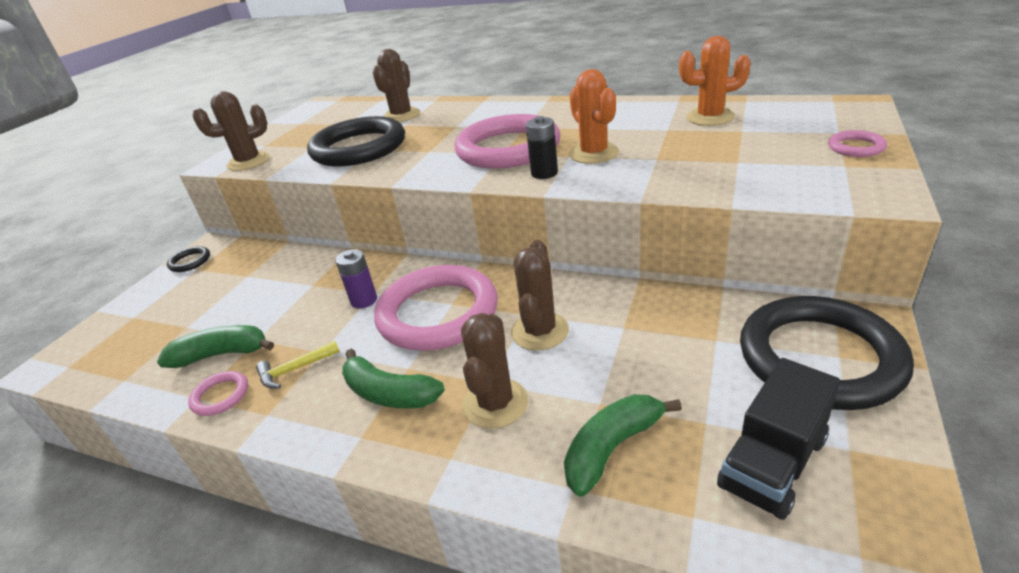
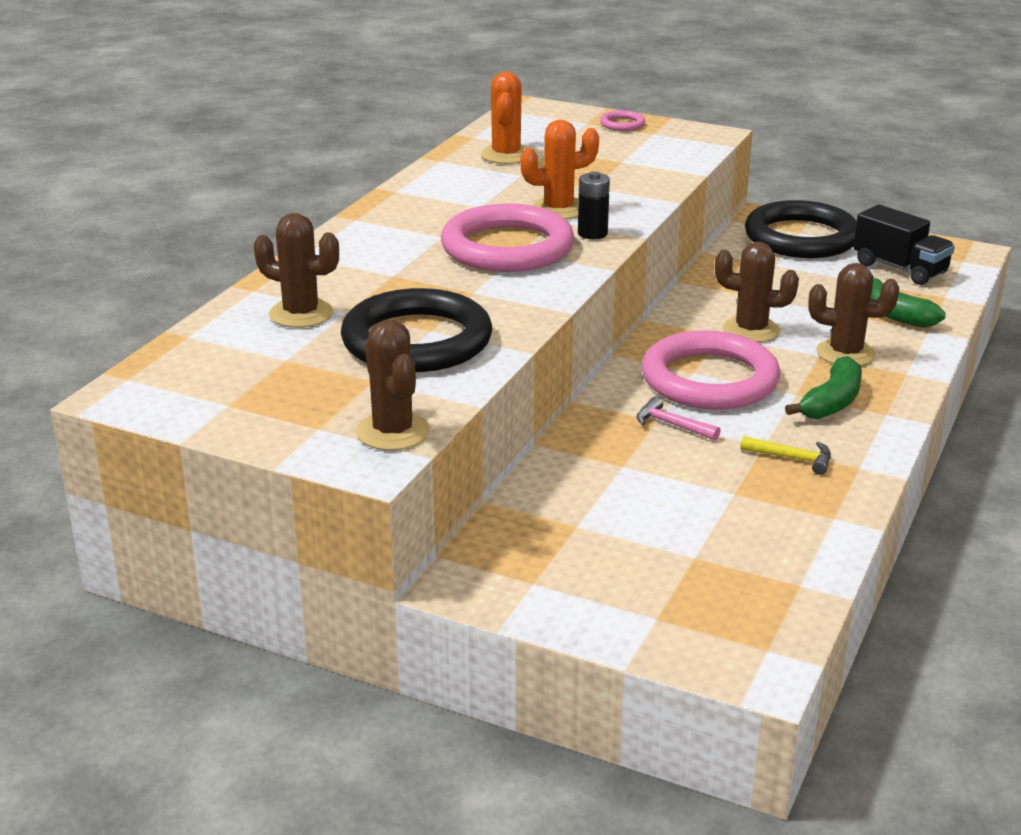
camera: 90 degrees left, 5 degrees down
(190, 261) = (505, 595): black ring -> none
(220, 396) = (832, 501): pink ring -> none
(222, 354) = (759, 514): green banana -> none
(294, 369) = (792, 458): yellow hammer -> yellow hammer turned 45 degrees counterclockwise
(364, 300) = (671, 425): purple battery -> pink hammer

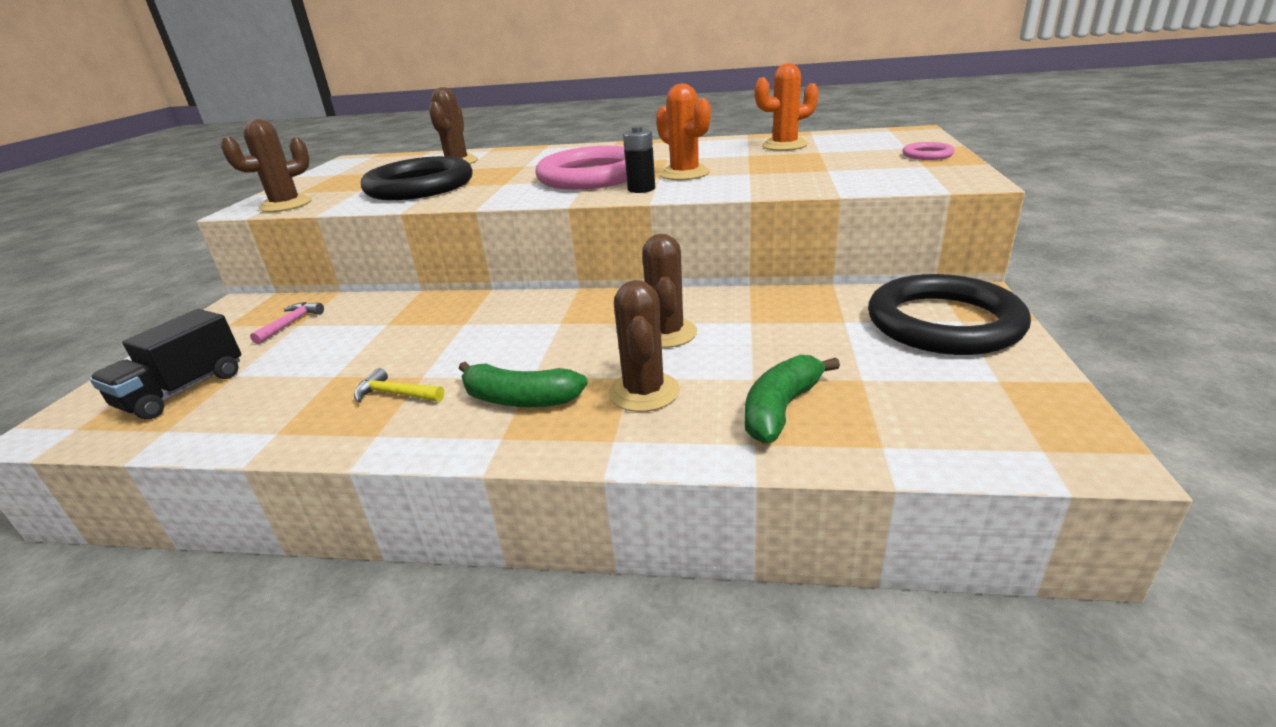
camera: 75 degrees right, 0 degrees up
(671, 425) = (456, 330): pink hammer -> pink hammer (291, 323)
(709, 379) = (548, 331): pink ring -> none
(792, 458) = (395, 394): yellow hammer -> yellow hammer turned 105 degrees clockwise
(900, 268) = (936, 398): black truck -> black truck (183, 391)

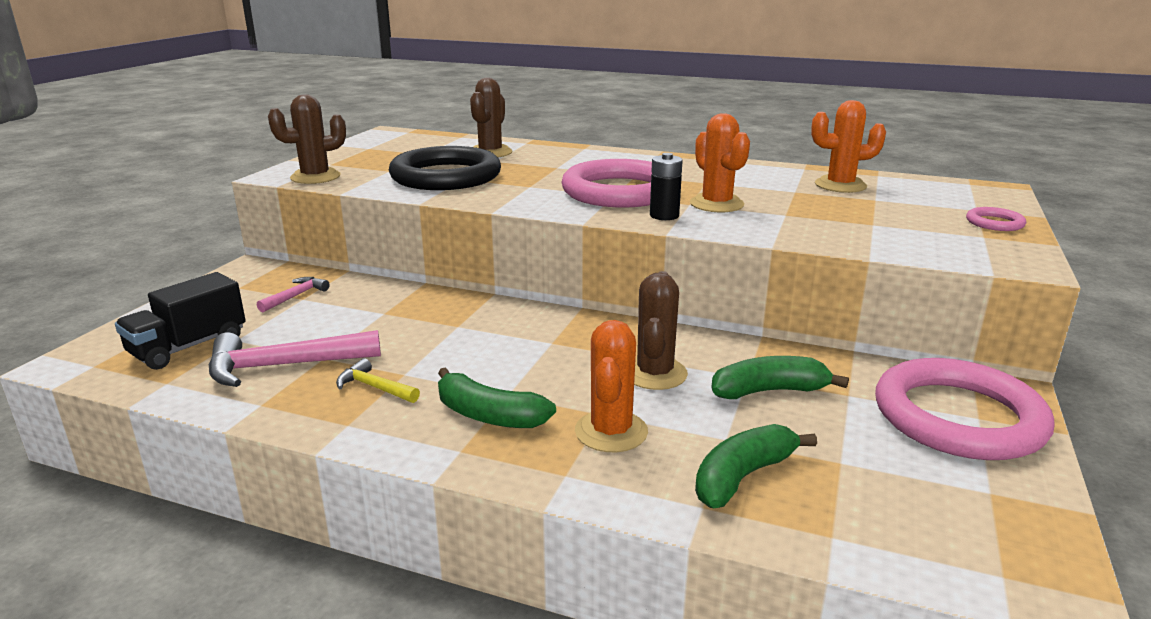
camera: 10 degrees right, 5 degrees down
(293, 391) = (283, 366): none -> pink hammer
(644, 392) = (611, 432): brown cactus -> orange cactus
(775, 330) = (769, 391): none -> green banana
(943, 323) = (958, 417): black ring -> pink ring

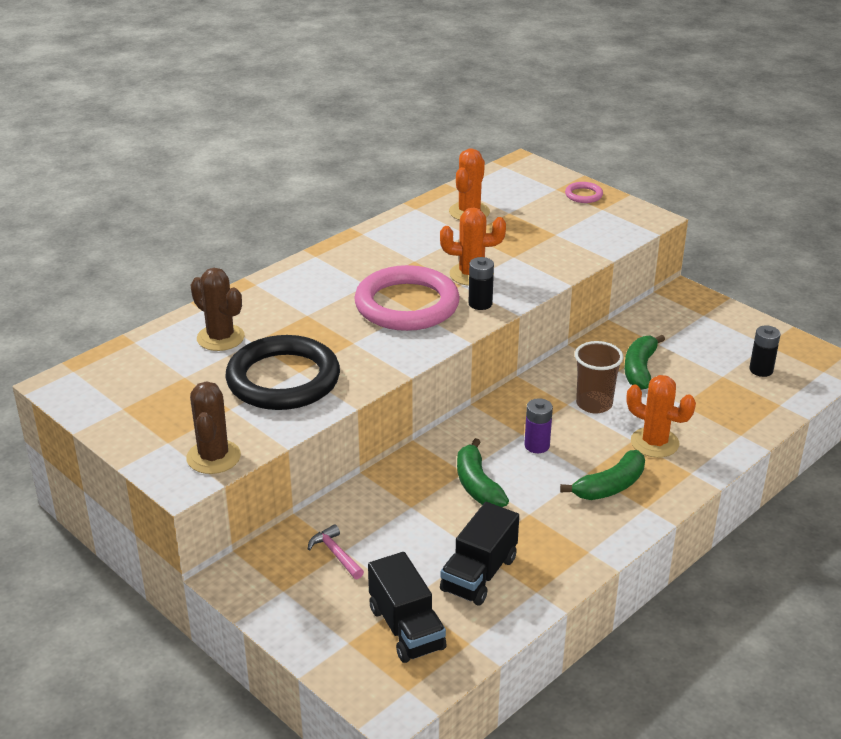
camera: 65 degrees left, 10 degrees up
(283, 366) = (479, 574): pink hammer -> black truck
(374, 387) = (542, 531): yellow hammer -> none
(536, 354) = (537, 445): none -> purple battery
(654, 374) = (594, 404): brown cactus -> brown cup
(743, 476) = (721, 412): green banana -> green banana (477, 485)
(906, 498) = (761, 370): none -> black battery
(958, 417) = (700, 320): pink ring -> none

